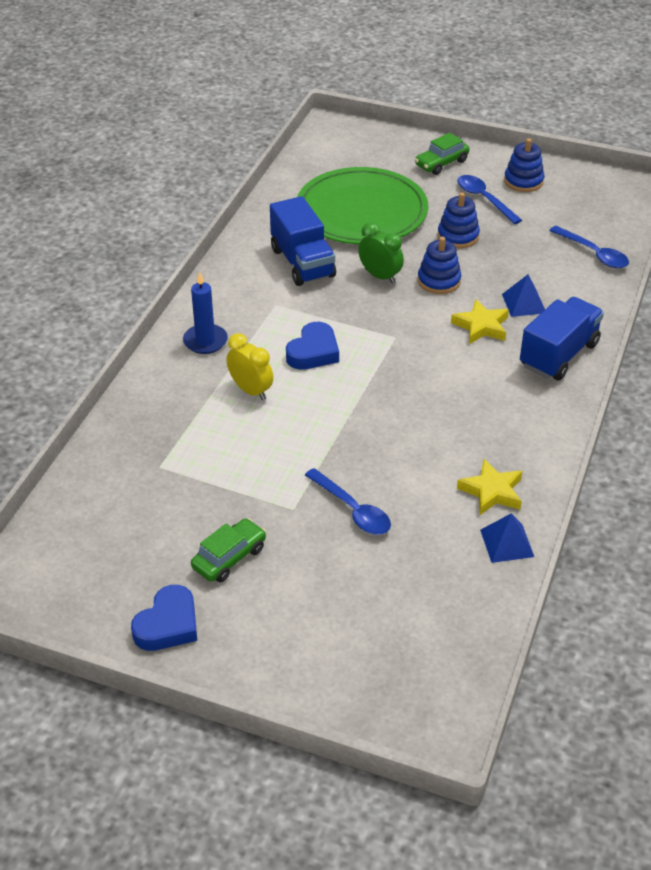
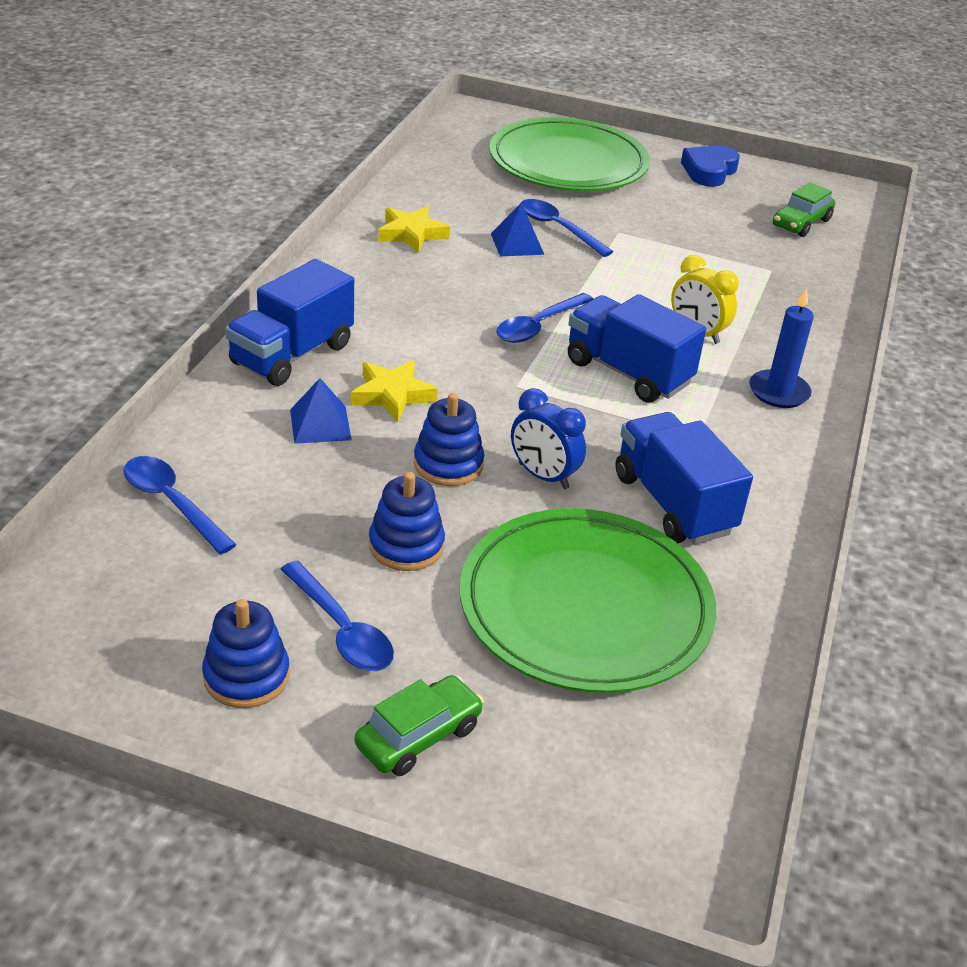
camera: 175 degrees right, 5 degrees down
(229, 558) = (671, 204): green car -> green car (801, 223)
(313, 352) = (628, 372): blue heart -> blue truck
(331, 627) = (568, 162): none -> green plate
(377, 391) = (538, 326): none -> blue spoon
(380, 276) = (543, 476): green clock -> blue clock
(507, 543) = (404, 199): blue pyramid -> blue pyramid (517, 244)

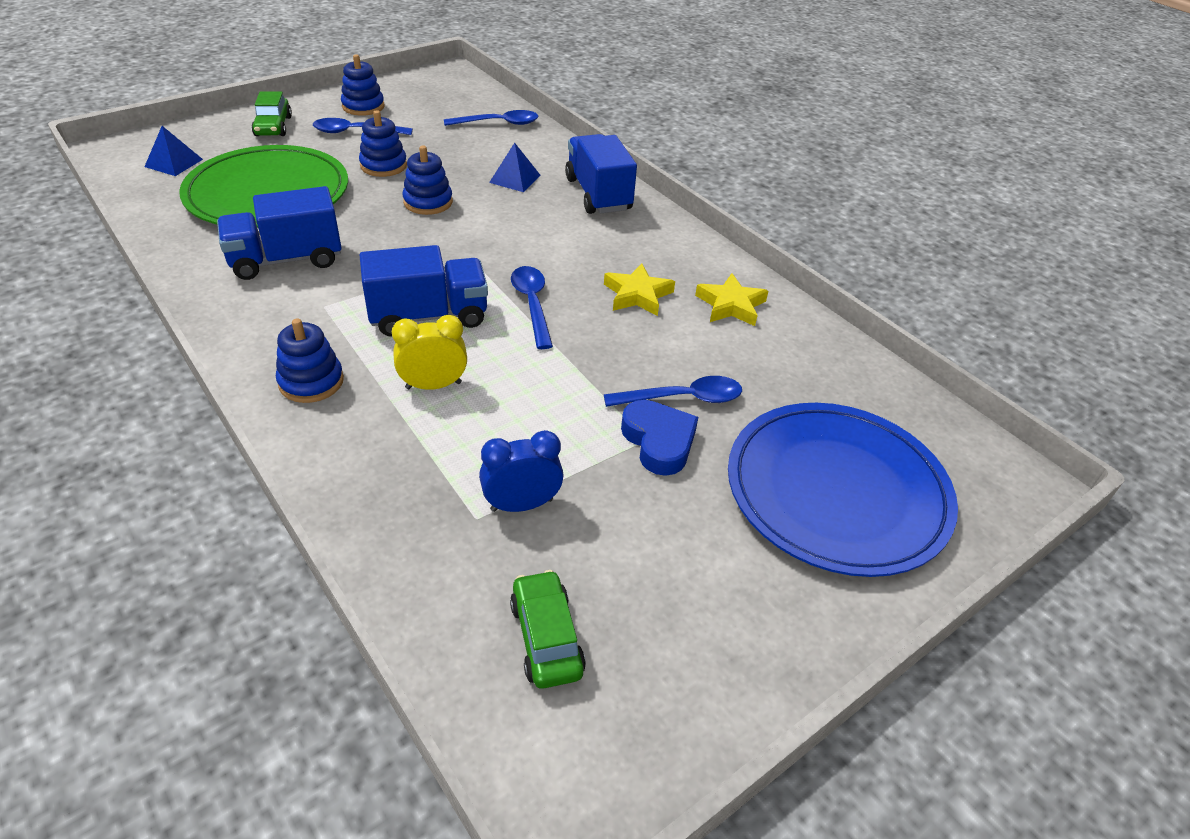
camera: 125 degrees right, 5 degrees up
(392, 395) = (516, 211): yellow star -> yellow star (637, 295)
(517, 244) = (671, 356): blue pyramid -> blue pyramid (174, 163)
(543, 476) = (375, 227): blue clock -> blue clock (521, 505)
(568, 162) = (837, 491): green plate -> blue plate
(673, 504) = (286, 260): blue truck -> blue truck turned 150 degrees clockwise
(709, 171) = (748, 634): blue heart -> blue heart (659, 441)
(778, 392) = (311, 381): blue candle -> blue stacking toy

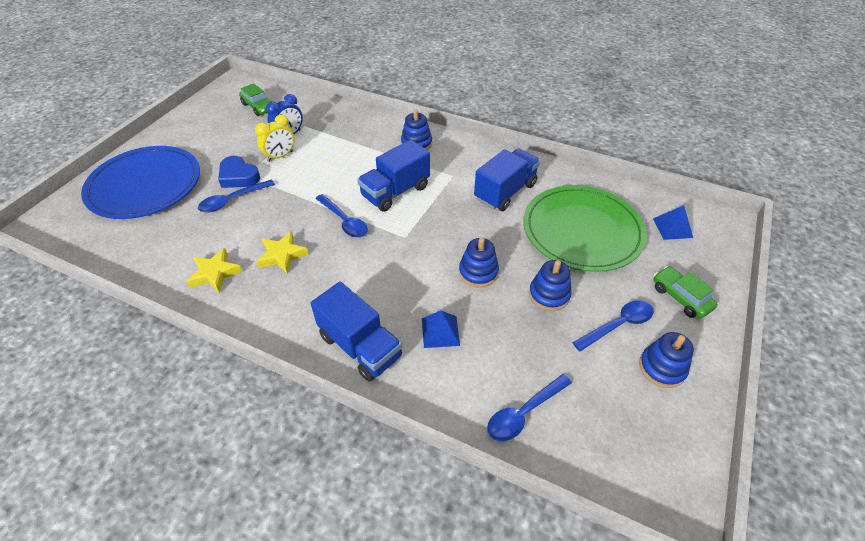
camera: 155 degrees right, 5 degrees up
(433, 385) = (361, 161): yellow clock -> yellow clock (280, 156)

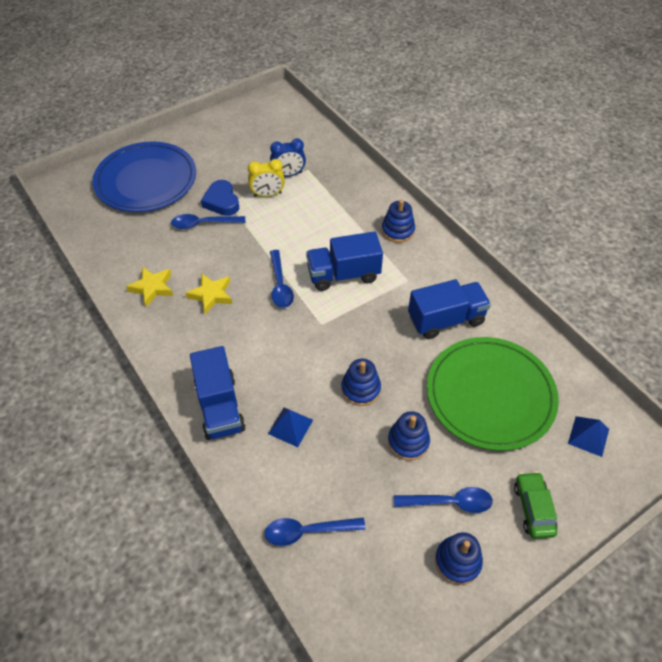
camera: 30 degrees right, 5 degrees up
(258, 107) = (280, 132): green car -> none

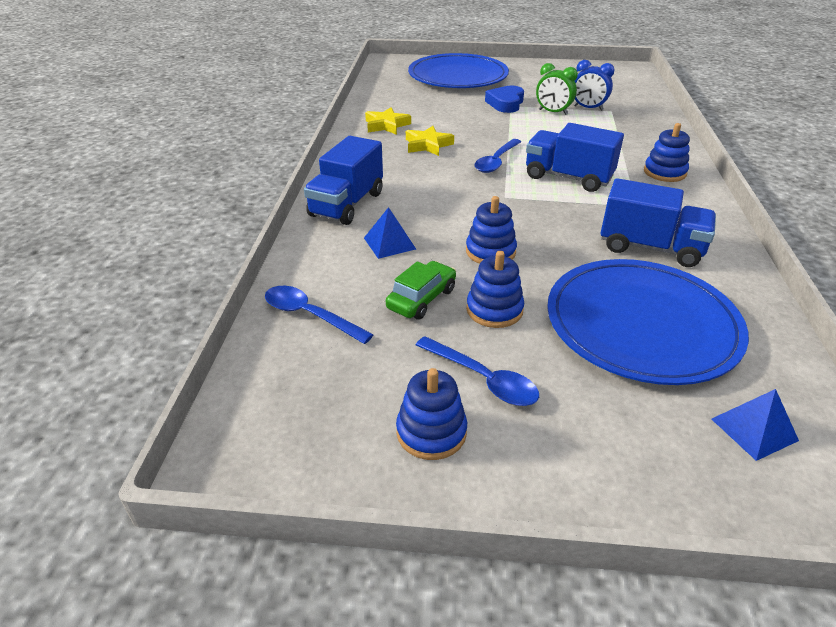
camera: 40 degrees right, 15 degrees down
(203, 224) = (473, 109): blue spoon -> none
(267, 194) = (553, 112): yellow clock -> green clock
(490, 395) = (641, 324): green plate -> blue plate
(533, 508) = (588, 448): green car -> green car (421, 299)

